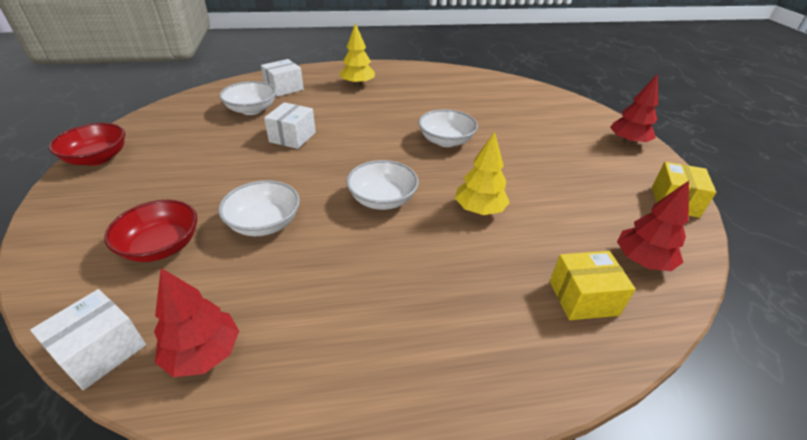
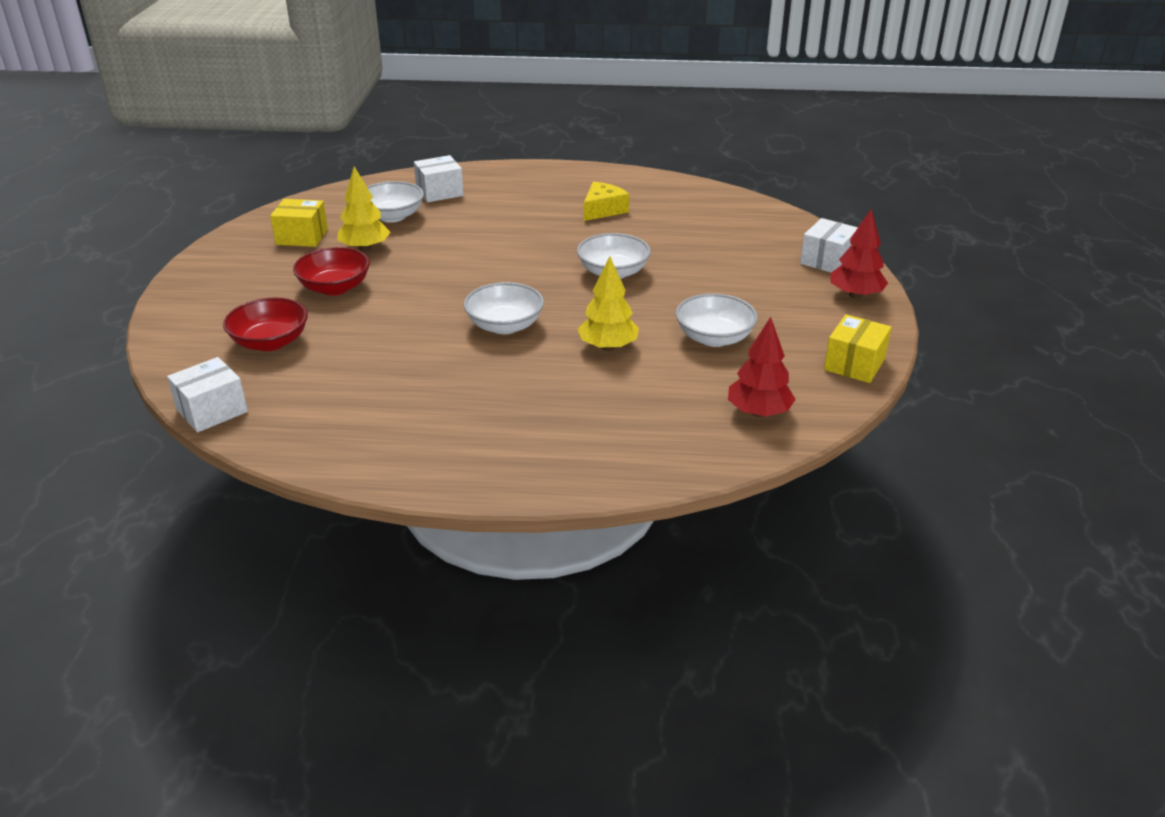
camera: 15 degrees right, 5 degrees down
(97, 158) = (217, 256): red bowl -> red bowl (335, 287)
(204, 353) = (294, 423): red tree -> none
(264, 223) = (372, 334): white bowl -> white bowl (714, 338)
(292, 137) = (430, 252): white box -> white box (827, 260)
(357, 84) = (536, 194): yellow tree -> yellow tree (365, 248)
(412, 93) = (603, 210): none -> yellow cheese
(583, 298) = (666, 432): yellow box -> yellow box (302, 237)

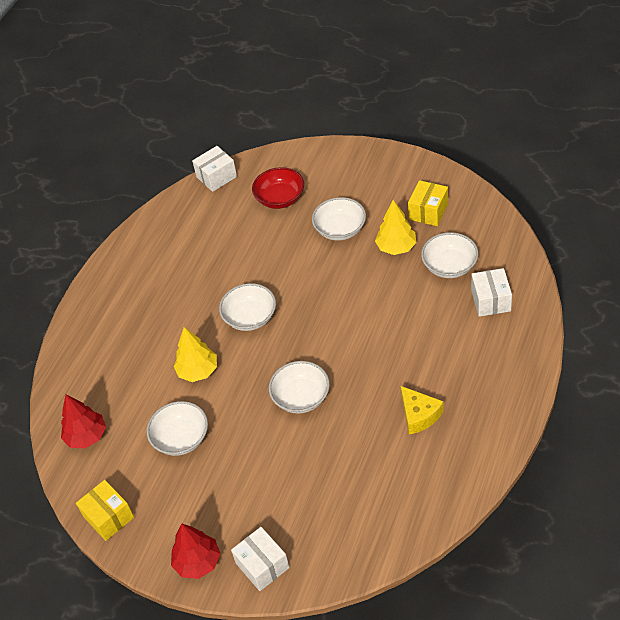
camera: 115 degrees right, 15 degrees up
(212, 410) = (216, 177): white box -> white box turned 75 degrees clockwise
(335, 287) = (340, 229): red bowl -> white bowl

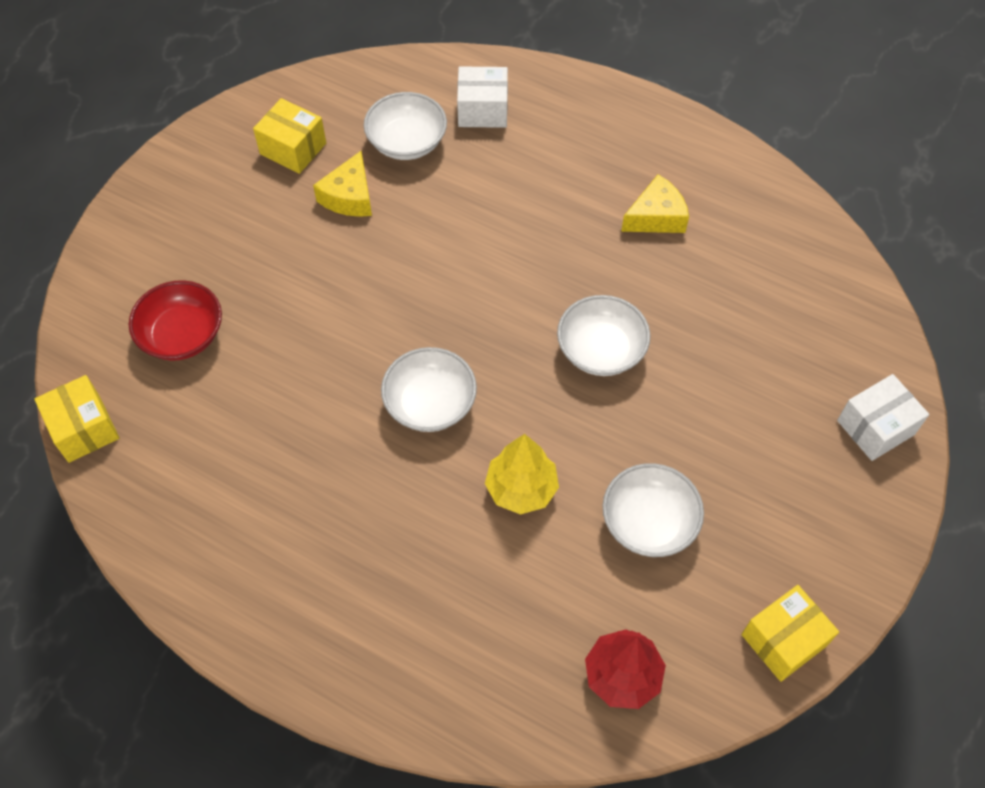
camera: 90 degrees left, 10 degrees up
(198, 562) = (868, 511): red tree -> none
(216, 177) = (84, 428): white box -> yellow box
(340, 229) = (286, 261): white bowl -> none
(396, 247) = (349, 196): yellow tree -> yellow cheese

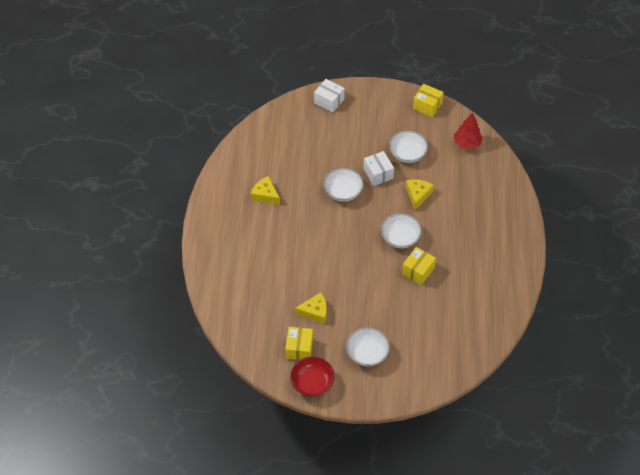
camera: 115 degrees left, 5 degrees down
(84, 428) = (484, 351): yellow box -> yellow box (418, 271)
(182, 335) = (421, 340): red bowl -> red bowl (312, 383)
(407, 142) = (271, 303): white bowl -> white bowl (367, 353)
(482, 110) = (236, 281): white box -> white box (378, 174)
(521, 488) = (418, 195): yellow tree -> yellow cheese

